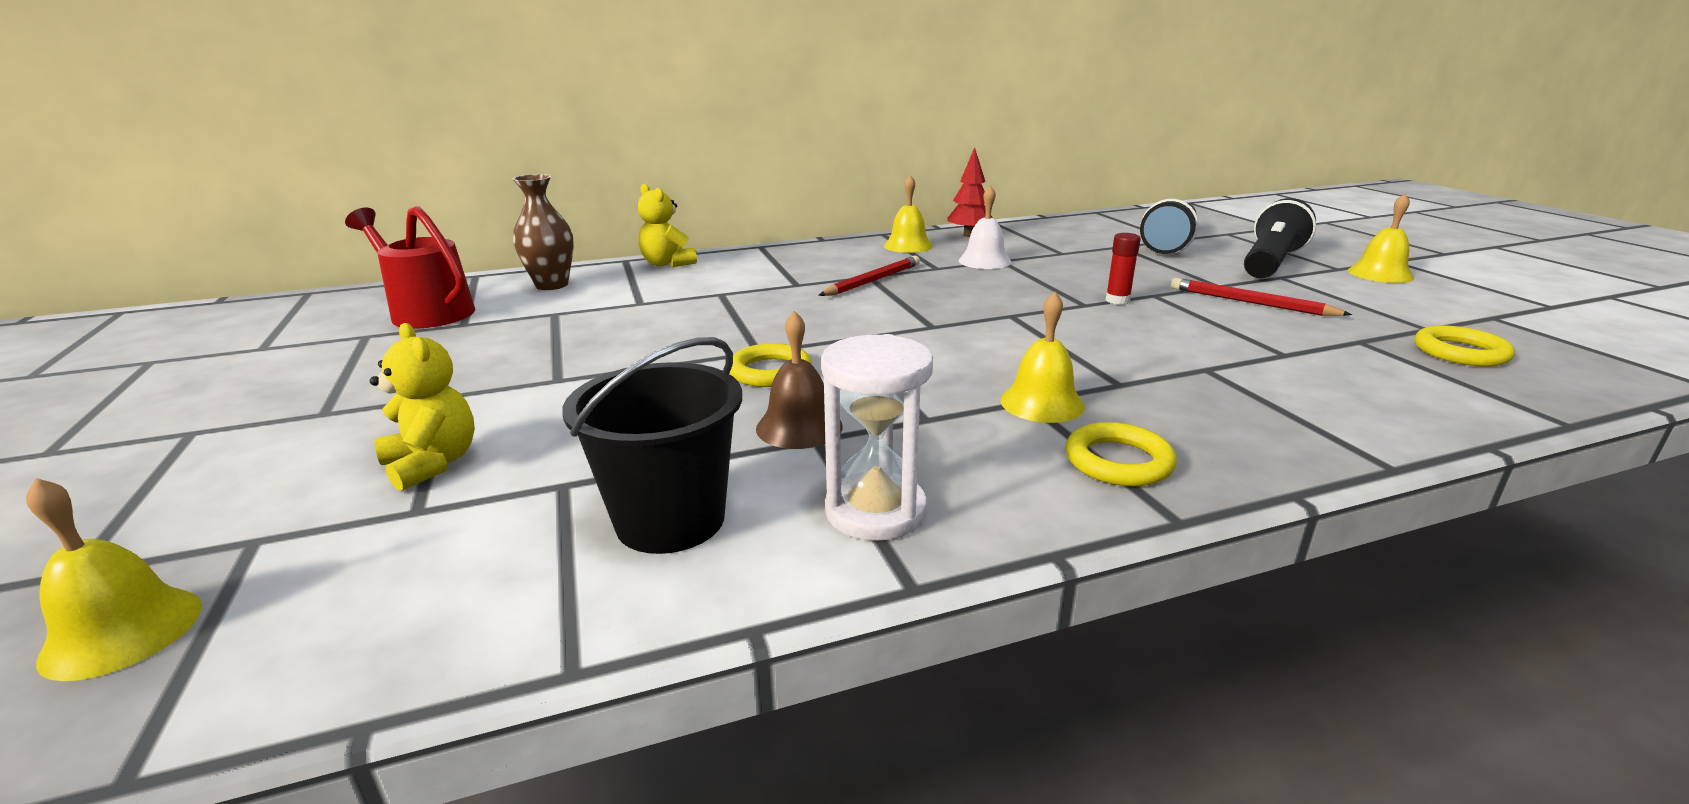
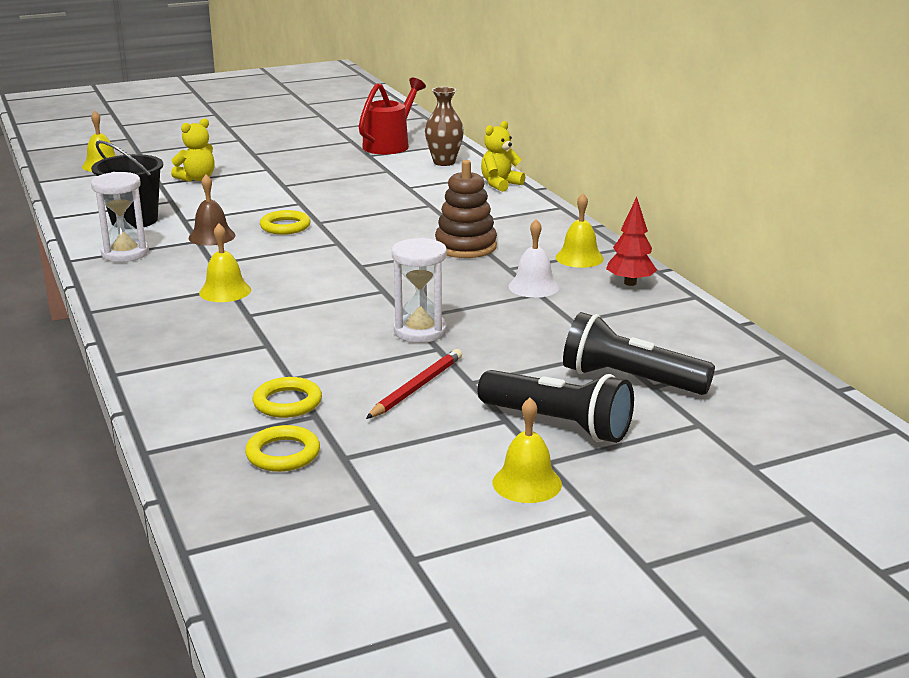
camera: 85 degrees right, 0 degrees up
(873, 281) = (465, 247): red pencil -> brown stacking toy
(1117, 300) = (420, 331): red glue stick -> white hourglass
(1118, 461) = (149, 304): yellow ring -> yellow ring (287, 402)

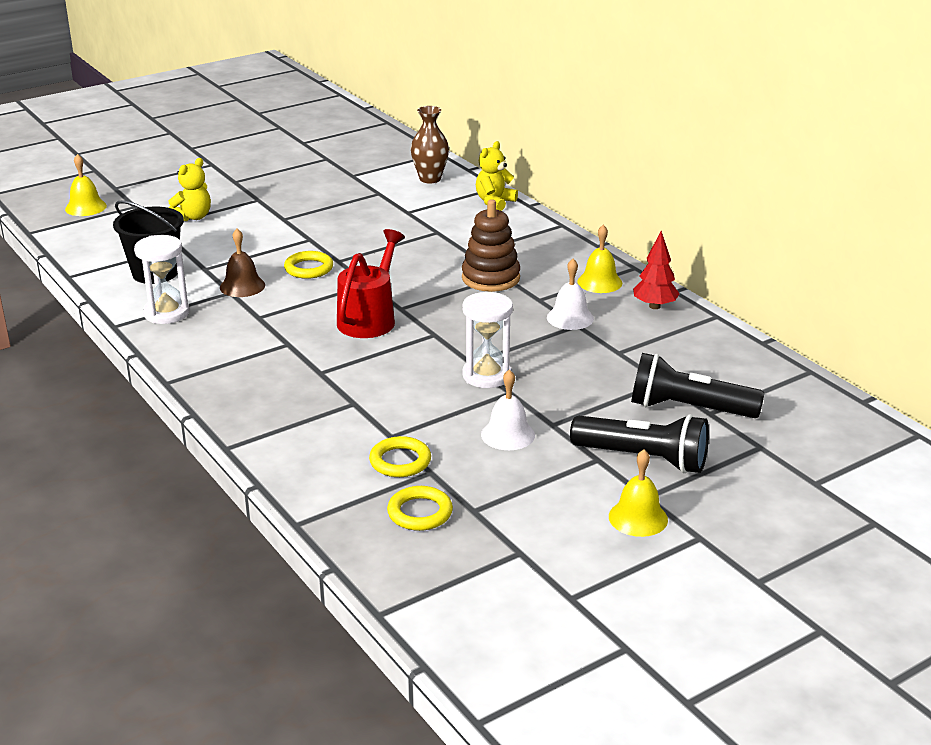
camera: 10 degrees left, 5 degrees up
(225, 291) = (286, 348): yellow bell -> none
(390, 145) = (368, 160): red watering can -> red watering can (370, 318)
(416, 387) = (508, 434): red pencil -> white bell

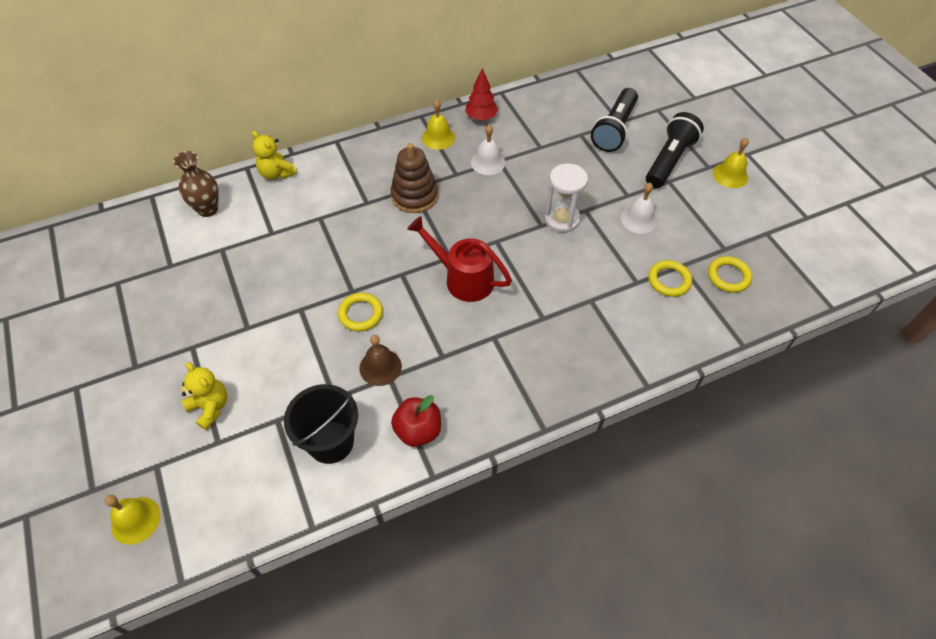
camera: 80 degrees left, 25 degrees up
(166, 313) = (418, 431): white hourglass -> red apple

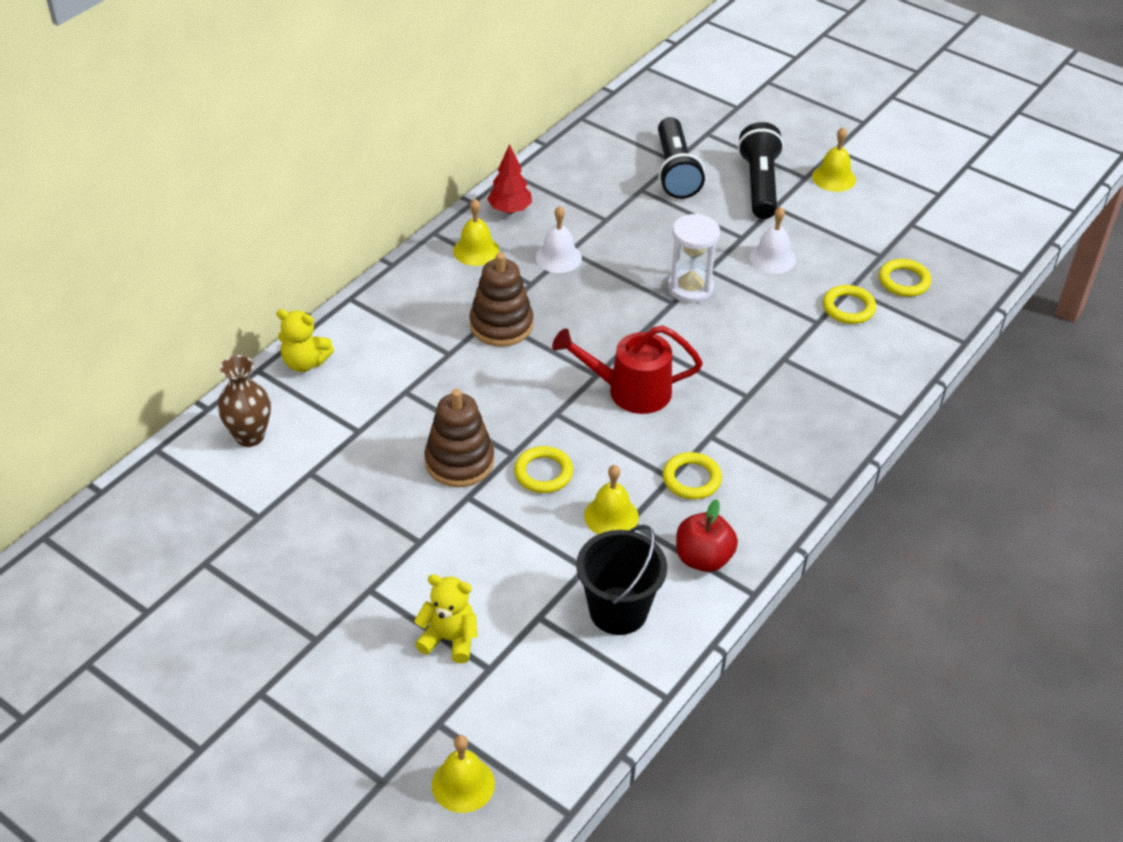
camera: 30 degrees left, 10 degrees down
(314, 282) = (459, 462): none -> brown stacking toy
(380, 367) = (611, 516): brown bell -> yellow bell
(455, 364) = (691, 479): none -> yellow ring

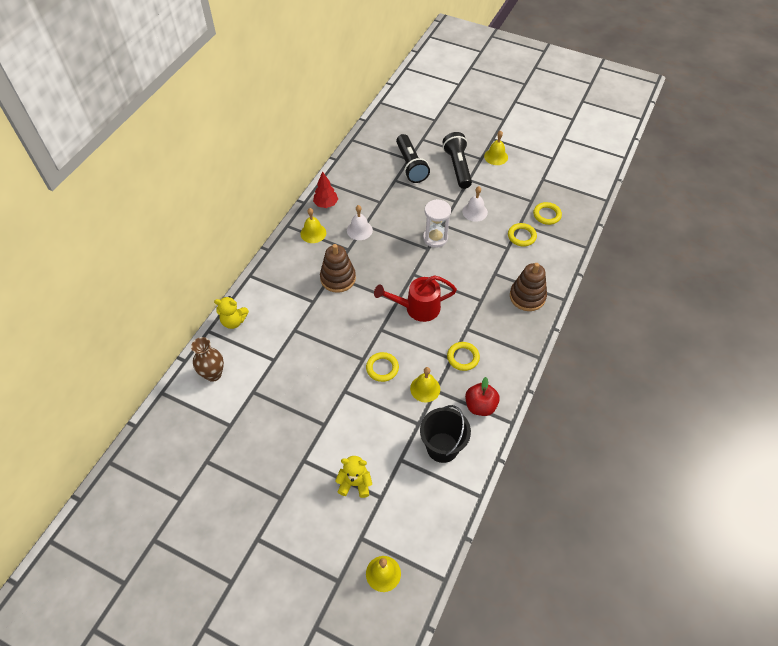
camera: 10 degrees left, 10 degrees up
(459, 462) = (334, 369): brown stacking toy -> brown stacking toy (527, 296)

